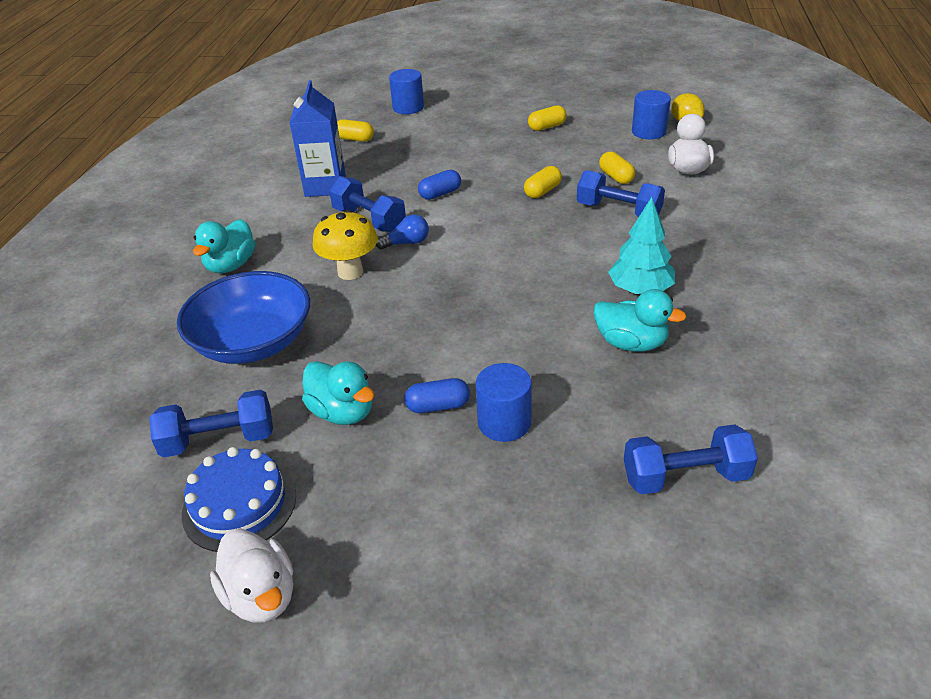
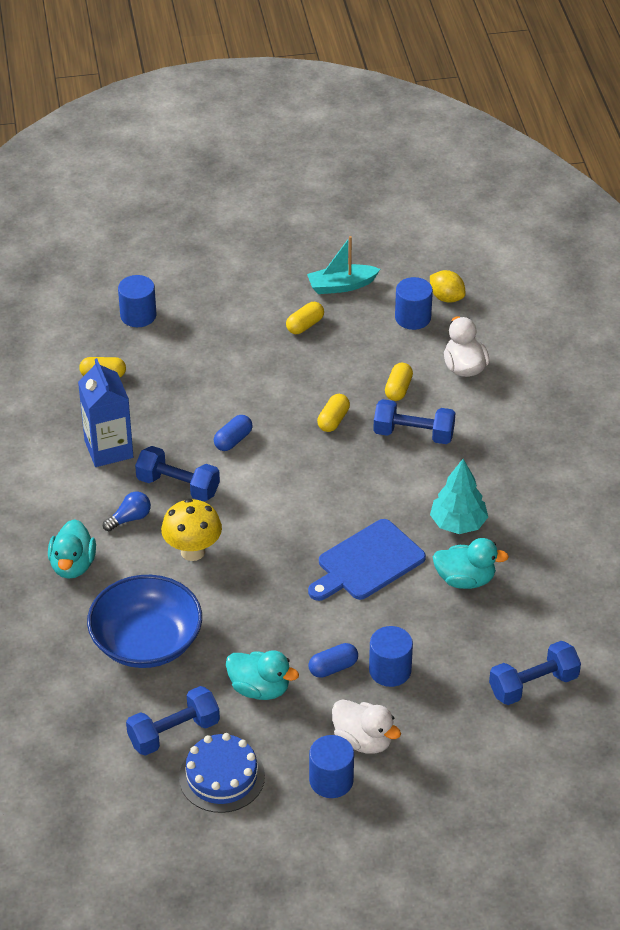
camera: 20 degrees left, 5 degrees up
(261, 596) = (275, 832): white duck -> white duck (363, 740)
(369, 542) = (331, 780): none -> blue cylinder
(406, 243) = (229, 508): blue light bulb -> blue light bulb (129, 518)
(525, 309) = (367, 562): none -> blue cutting board
(591, 106) = (341, 286): none -> turquoise boat
(616, 177) = (398, 389): yellow capsule -> yellow capsule turned 60 degrees clockwise

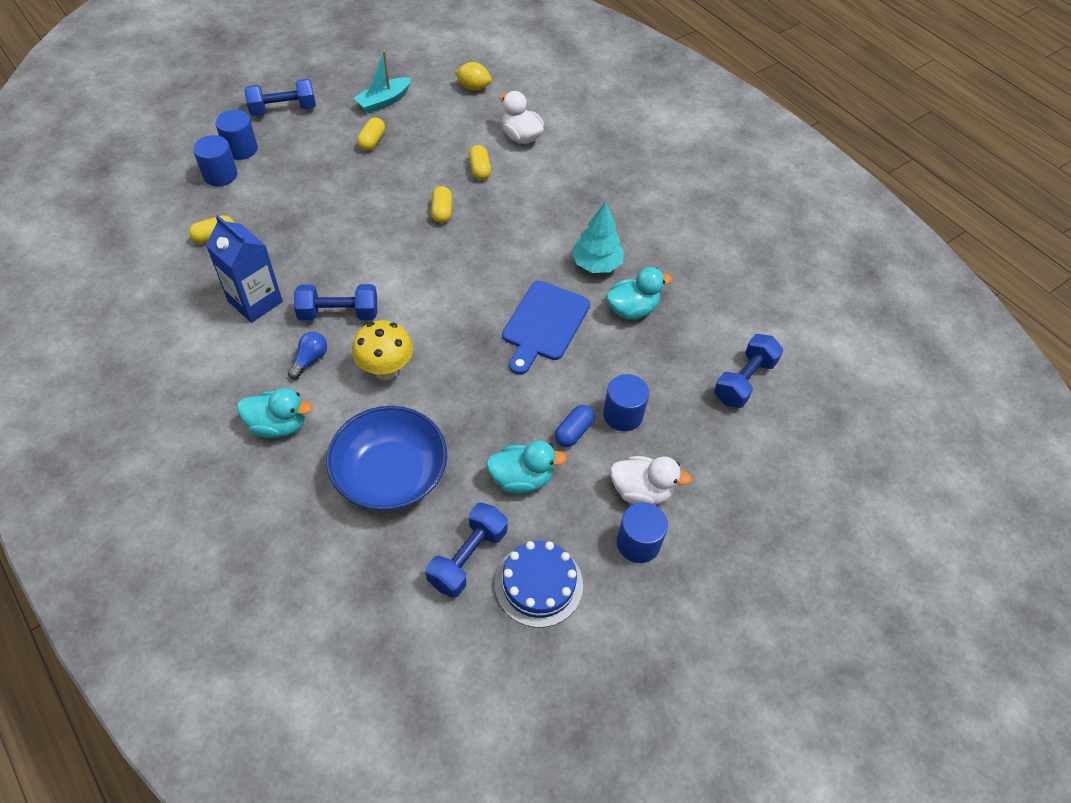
camera: 30 degrees left, 10 degrees up
(73, 565) = (278, 425): turquoise duck -> turquoise duck turned 60 degrees counterclockwise
(233, 440) = (365, 256): blue capsule -> none
(413, 318) = (456, 110): blue cylinder -> blue cylinder (241, 149)
(413, 434) = (514, 202): blue dumbbell -> blue dumbbell (283, 109)

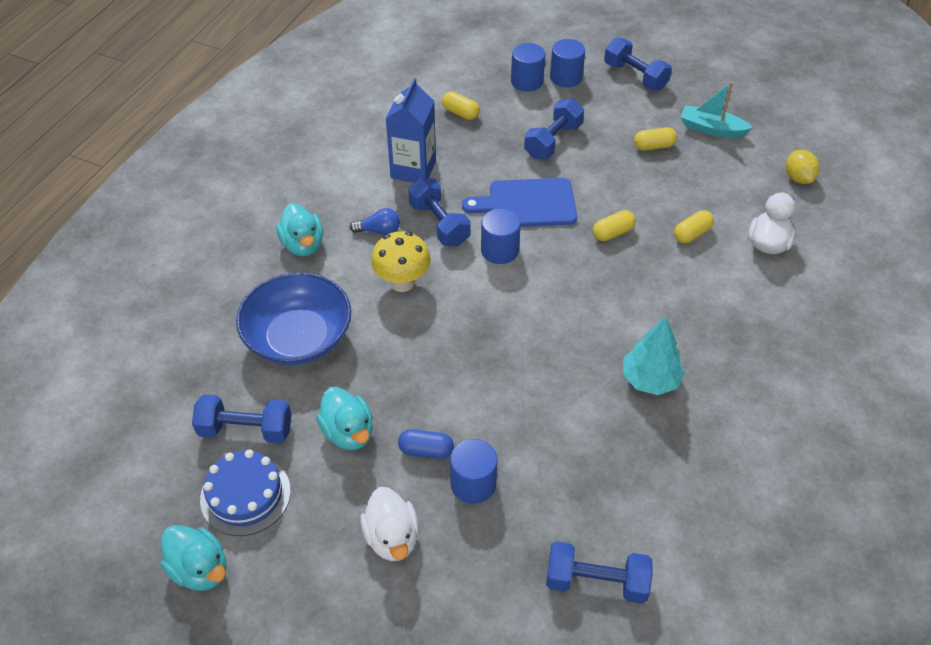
camera: 65 degrees right, 5 degrees down
(309, 195) = (553, 141): none -> blue dumbbell
(544, 324) = (538, 371): blue cutting board -> blue cutting board (527, 204)
(632, 309) = (614, 436): turquoise duck -> turquoise duck (200, 569)
(638, 543) = (330, 559): blue cylinder -> blue cylinder (499, 250)

